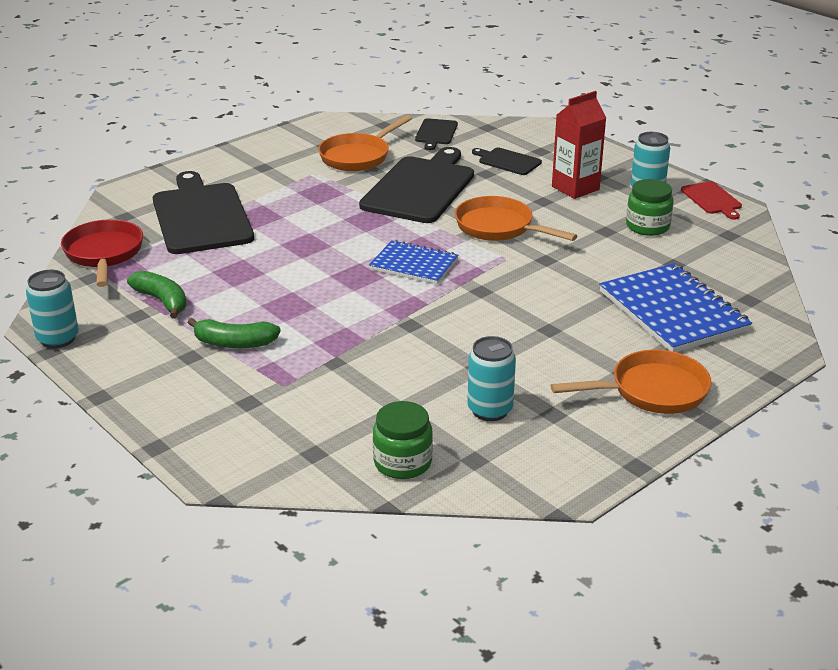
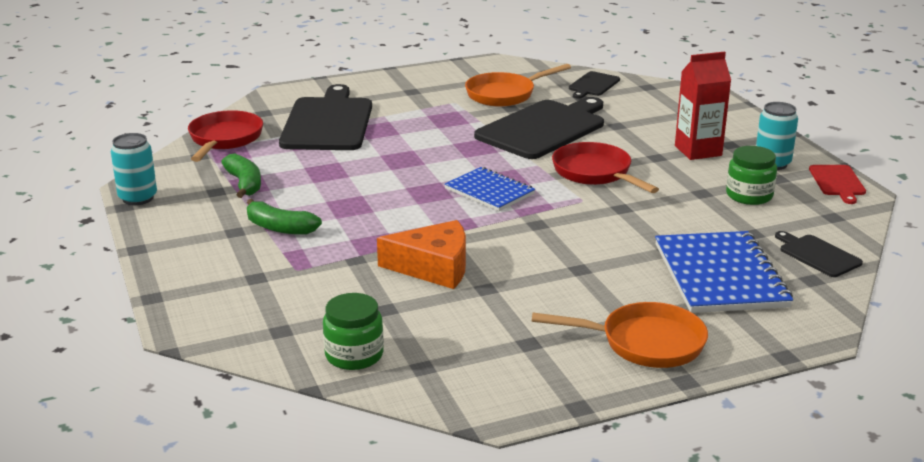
camera: 20 degrees right, 5 degrees down
(415, 355) = (434, 267): none -> orange cheese
(490, 410) = (469, 327): turquoise can -> none
(498, 227) = (595, 173): orange pan -> red pan
(507, 161) = (646, 118): black cutting board -> black cutting board (817, 255)

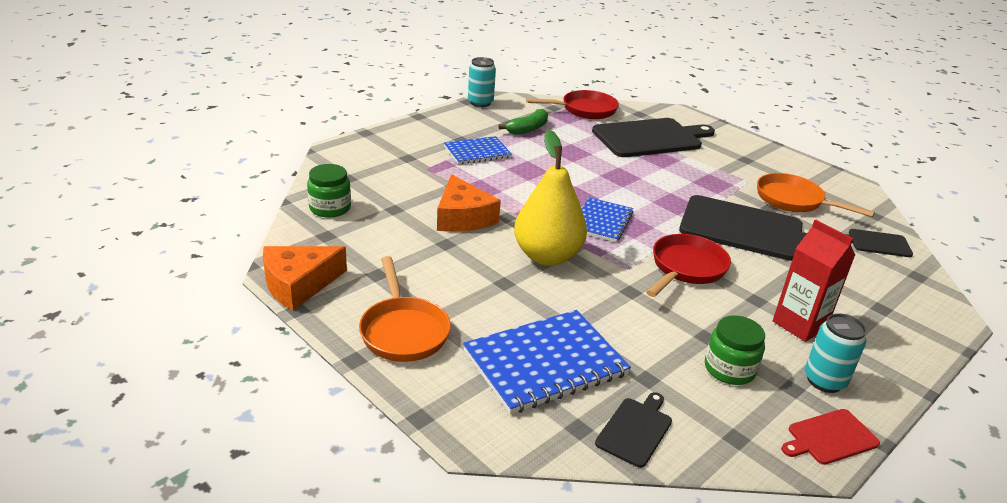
camera: 65 degrees right, 5 degrees up
(280, 228) = (477, 152): green banana -> blue notebook
(526, 401) = (298, 284): none -> orange cheese
(541, 235) = (547, 256): none -> yellow pear

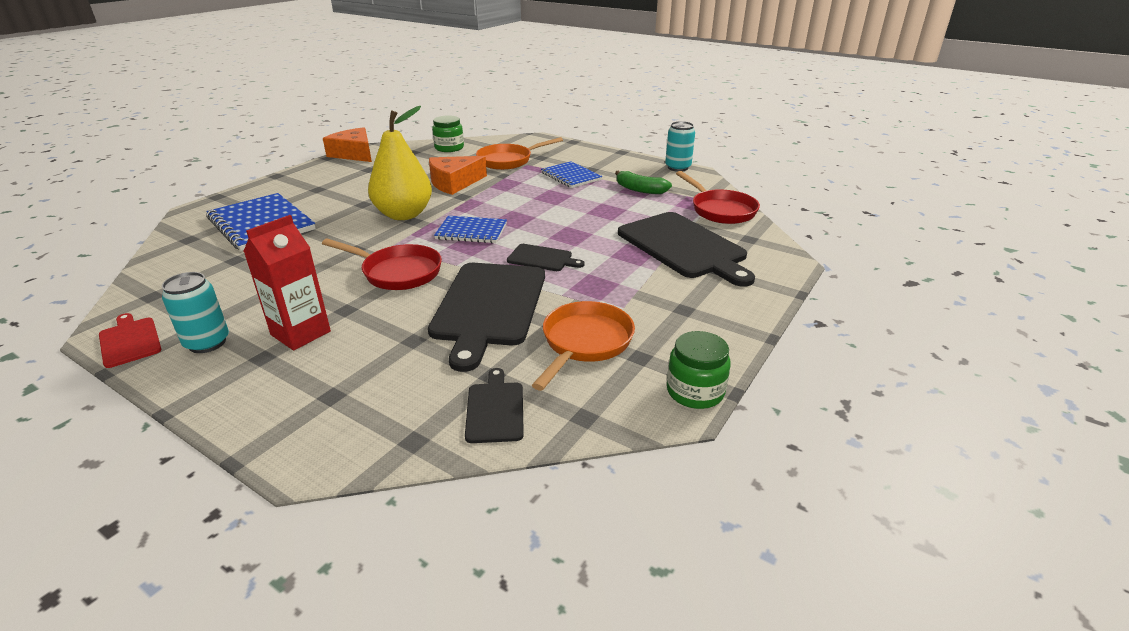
camera: 80 degrees right, 0 degrees up
(403, 331) = (303, 183): orange pan -> orange pan (508, 161)
(635, 430) = (178, 257): black cutting board -> black cutting board (542, 258)
(729, 369) = (237, 293): green jar -> green jar (695, 391)

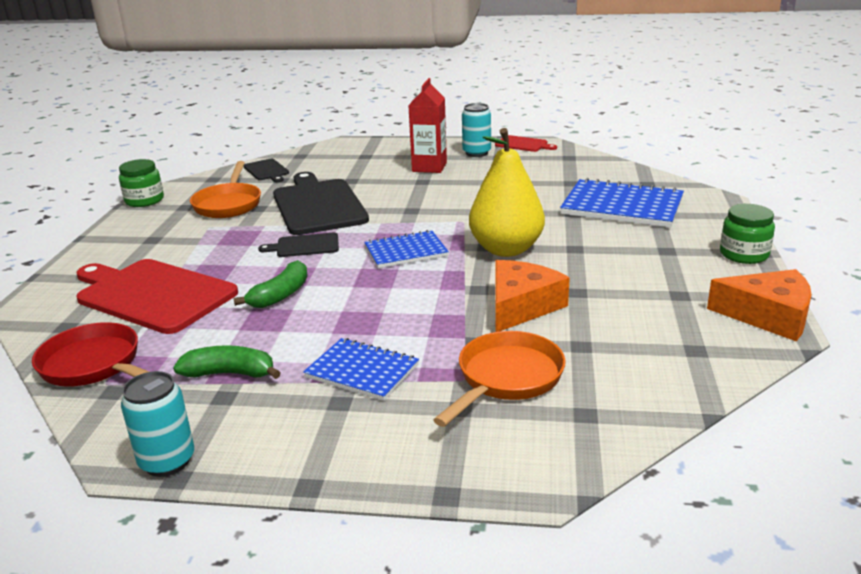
camera: 155 degrees right, 5 degrees down
(398, 272) = (422, 206): red pan -> none
(449, 148) = (657, 380): green jar -> green jar (744, 254)
(588, 223) = (281, 295): none -> green banana
(684, 247) = (152, 294): black cutting board -> red cutting board

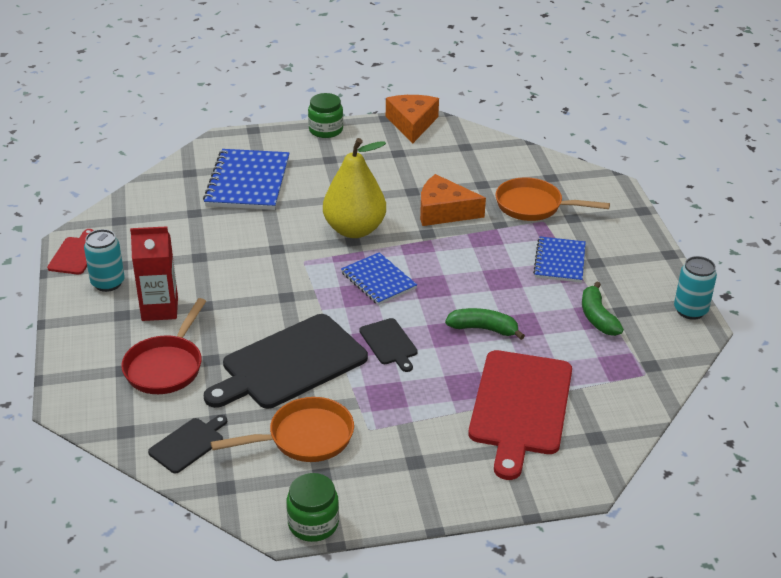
camera: 110 degrees left, 10 degrees up
(95, 365) = (631, 390): red pan -> red pan (166, 366)

